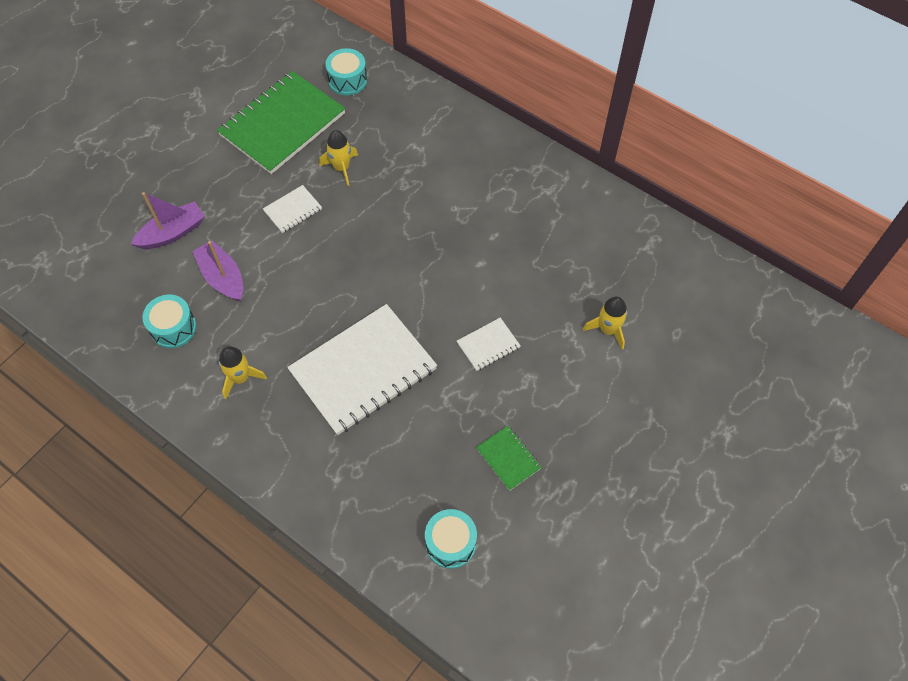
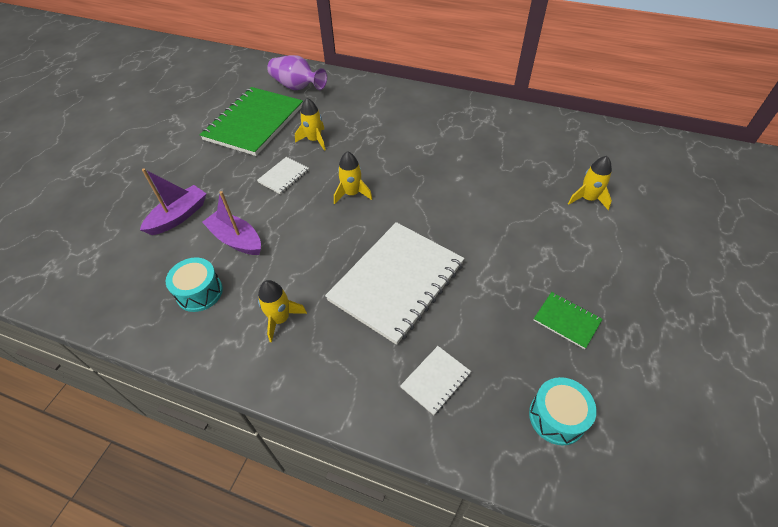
camera: 15 degrees left, 10 degrees down
(347, 80) = (297, 87): turquoise drum -> purple vase
(357, 253) = (352, 194): none -> yellow rocket
(488, 345) = (497, 234): white notebook -> white notebook (435, 380)

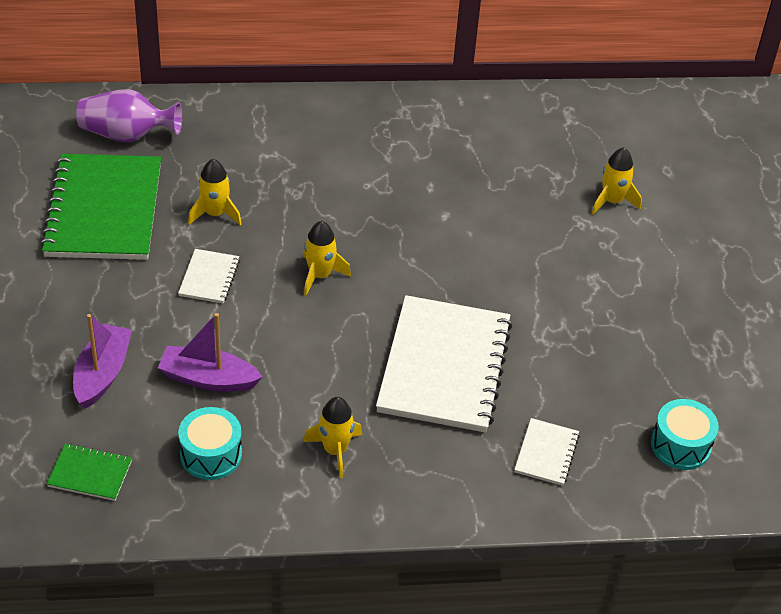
camera: 30 degrees left, 5 degrees down
(566, 320) = (649, 349): green notebook -> green notebook (90, 473)

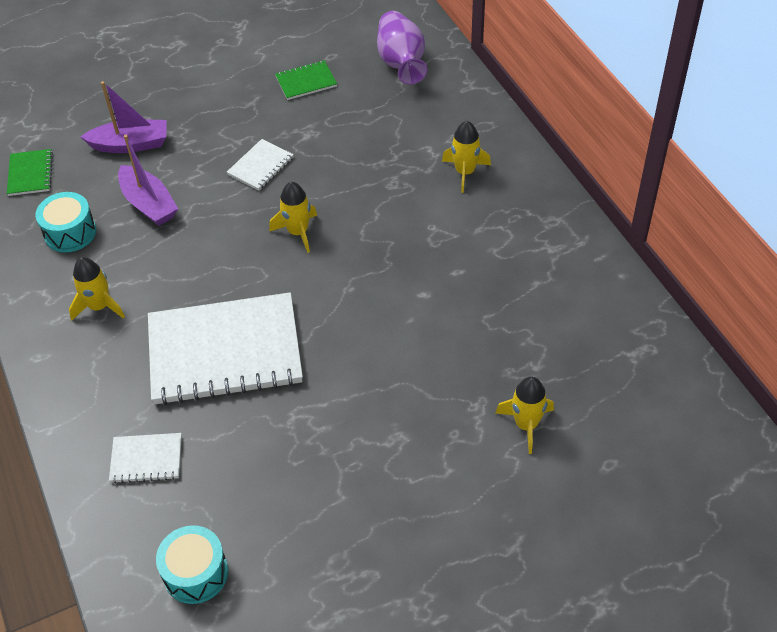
camera: 75 degrees right, 5 degrees up
(104, 210) = (306, 82): green notebook -> green notebook, size x0.44
(208, 379) = (148, 204): purple boat -> purple boat turned 150 degrees clockwise
(209, 278) = (260, 166): white notebook -> white notebook turned 45 degrees counterclockwise
(215, 213) = (338, 144): yellow rocket -> yellow rocket (465, 172)

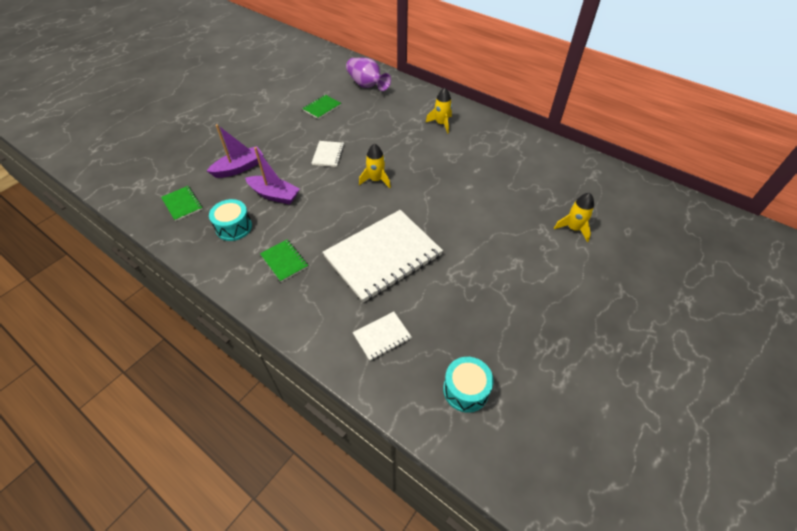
camera: 30 degrees left, 0 degrees up
(99, 306) = (284, 261): yellow rocket -> green notebook

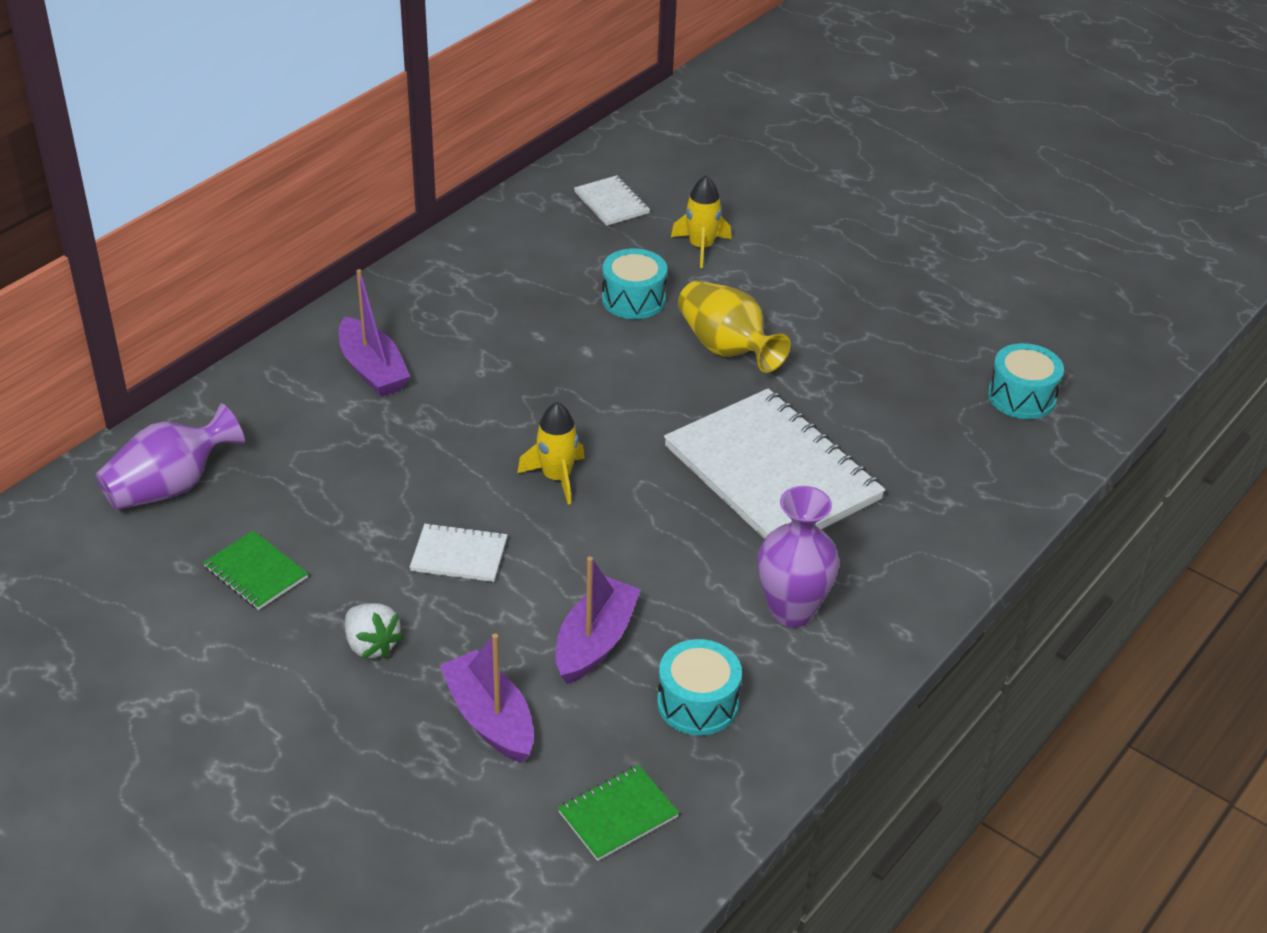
camera: 90 degrees left, 10 degrees down
(282, 137) = (371, 645): none -> white strawberry
(284, 261) = (791, 611): green notebook -> purple vase
(382, 336) = (945, 478): white notebook -> white notebook (611, 203)
(441, 124) = (372, 370): yellow rocket -> purple boat
(483, 239) = (726, 348): none -> yellow vase
(515, 202) = (633, 299): none -> turquoise drum

